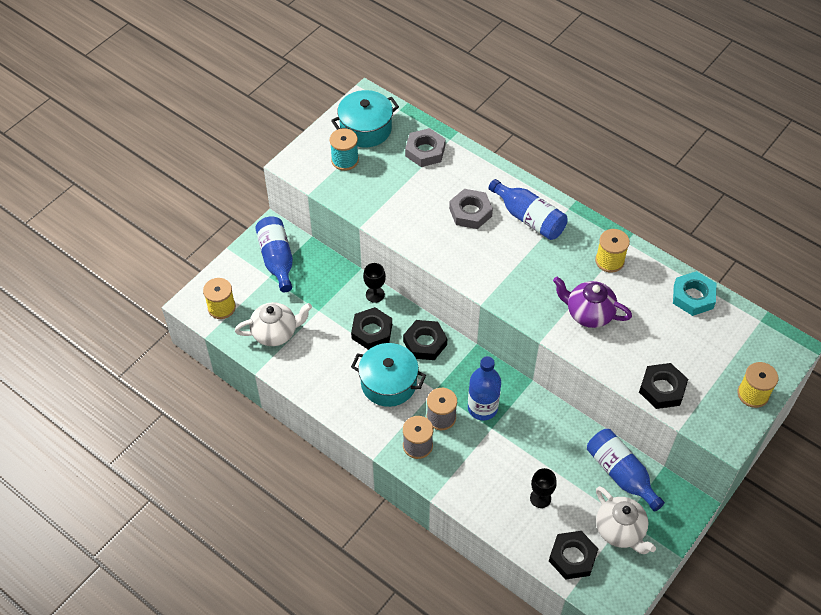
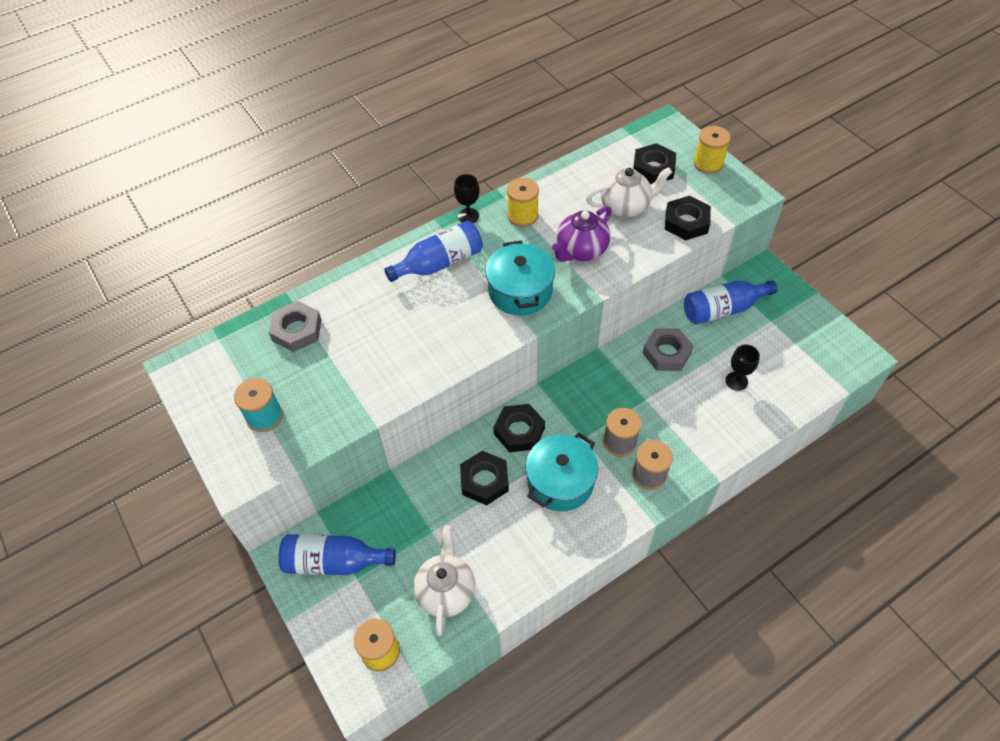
camera: 70 degrees left, 0 degrees up
(366, 129) = (227, 381): turquoise pot -> turquoise pot (520, 291)
(375, 294) = (434, 464): black goblet -> black goblet (468, 216)
(470, 212) = (407, 311): grey nut -> grey nut (666, 353)
(482, 408) = (619, 400): blue bottle -> none
(572, 557) = (806, 374): black nut -> black nut (653, 168)
(620, 530) = (783, 328): white teapot -> white teapot (625, 206)
(693, 296) = (588, 169): turquoise nut -> none

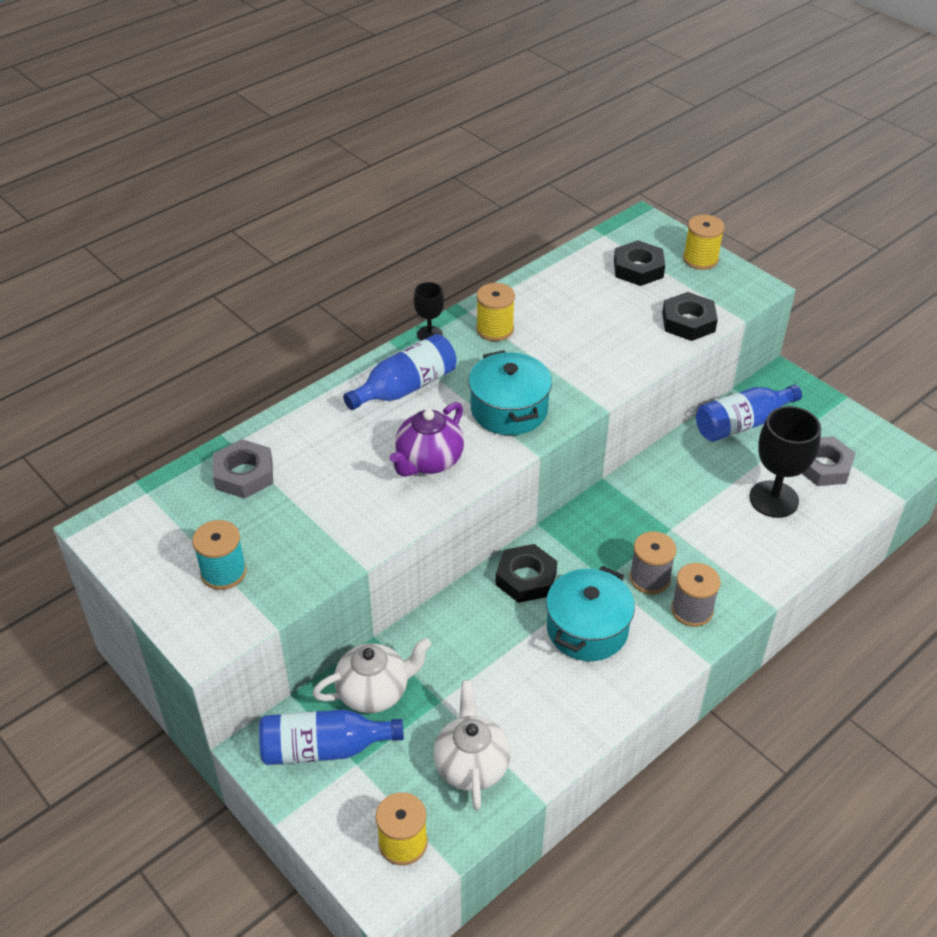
camera: 10 degrees left, 10 degrees down
(484, 481) = (494, 637): black nut -> none
(581, 250) = (572, 361): purple teapot -> purple teapot (428, 461)
(625, 206) = (614, 311): white teapot -> white teapot (374, 692)
(666, 353) = (685, 476): grey nut -> grey nut (823, 466)
(736, 381) = (773, 499): black goblet -> black goblet, size x1.83

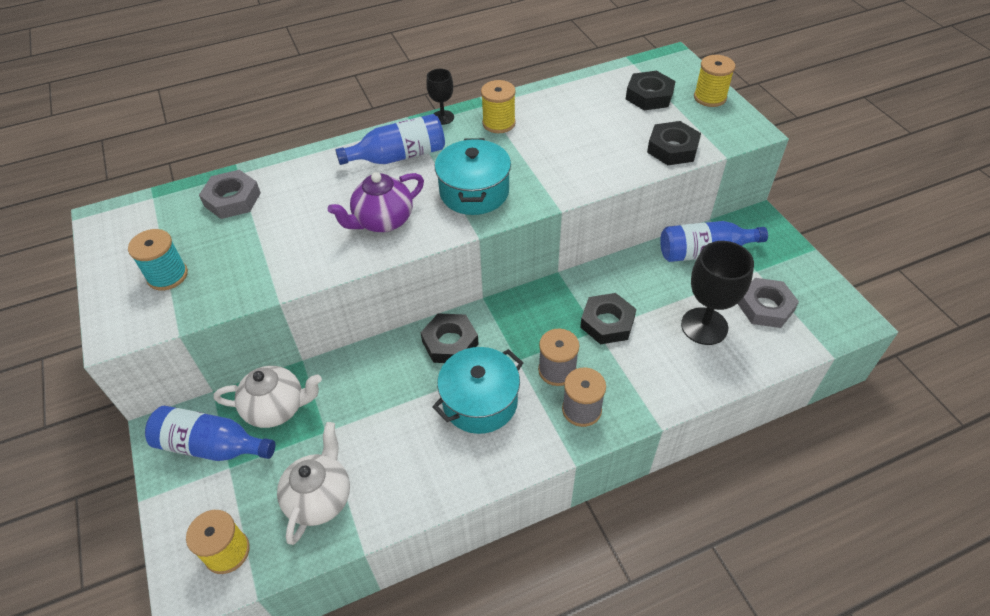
camera: 20 degrees right, 5 degrees up
(677, 518) = (607, 323): none -> black nut

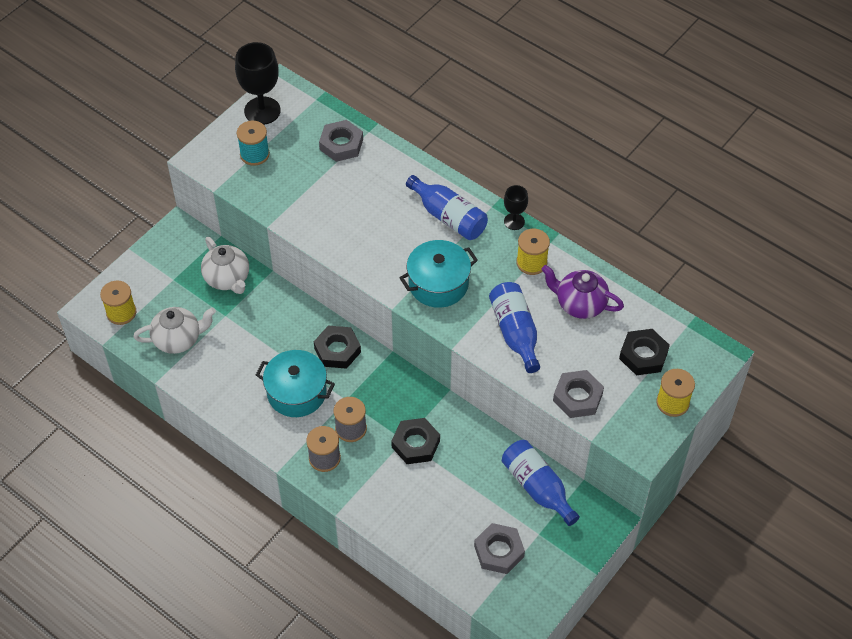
camera: 60 degrees right, 5 degrees up
(211, 446) = (182, 261): blue bottle -> blue bottle (515, 332)
(383, 221) = (373, 243): purple teapot -> purple teapot (580, 304)
(672, 148) = (577, 397): black nut -> grey nut
(704, 326) = (451, 512): black goblet -> black goblet (262, 111)

